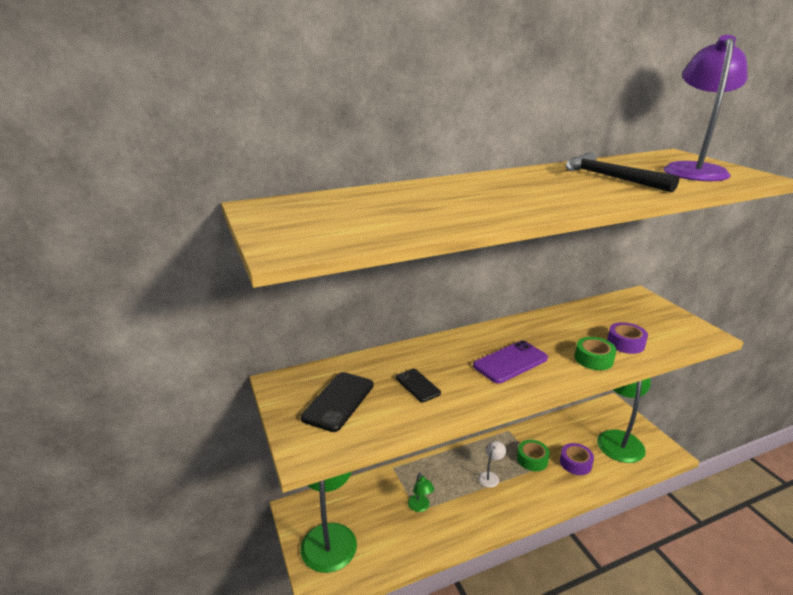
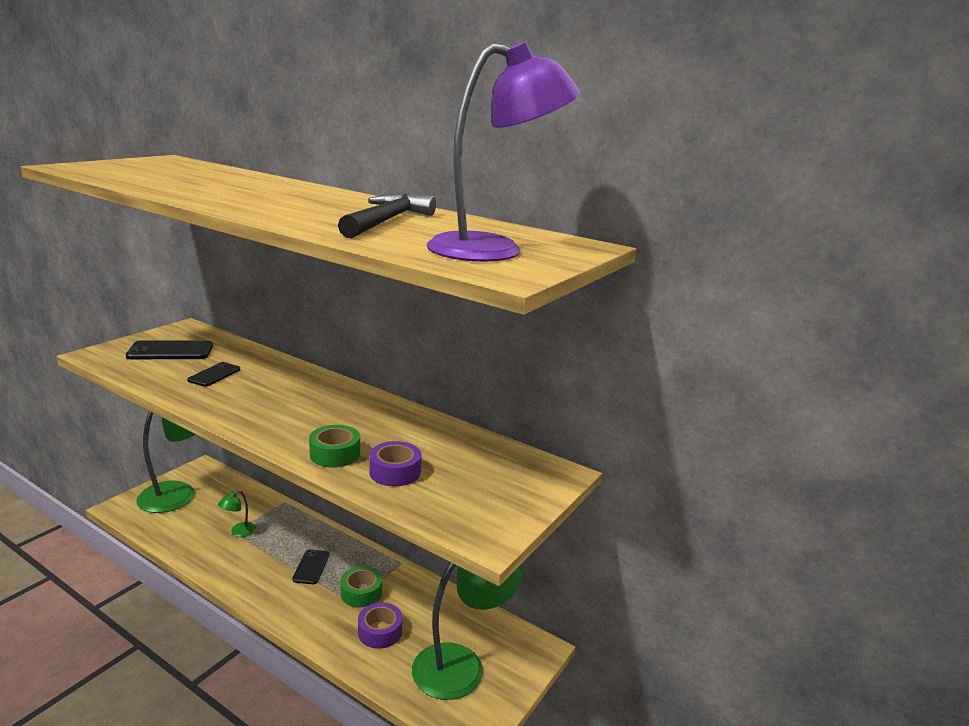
camera: 55 degrees right, 5 degrees down
(490, 476) = (311, 567): white lamp -> black phone
(510, 362) = (289, 409): purple phone -> none

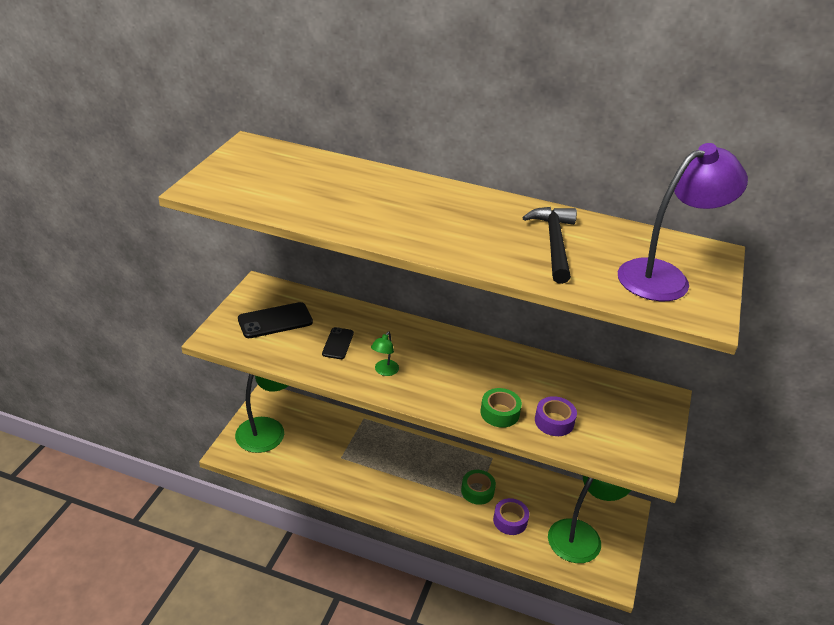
camera: 15 degrees left, 15 degrees up
(239, 532) = (346, 456): green lamp -> green lamp (384, 371)
(311, 567) = (425, 476): black phone -> none

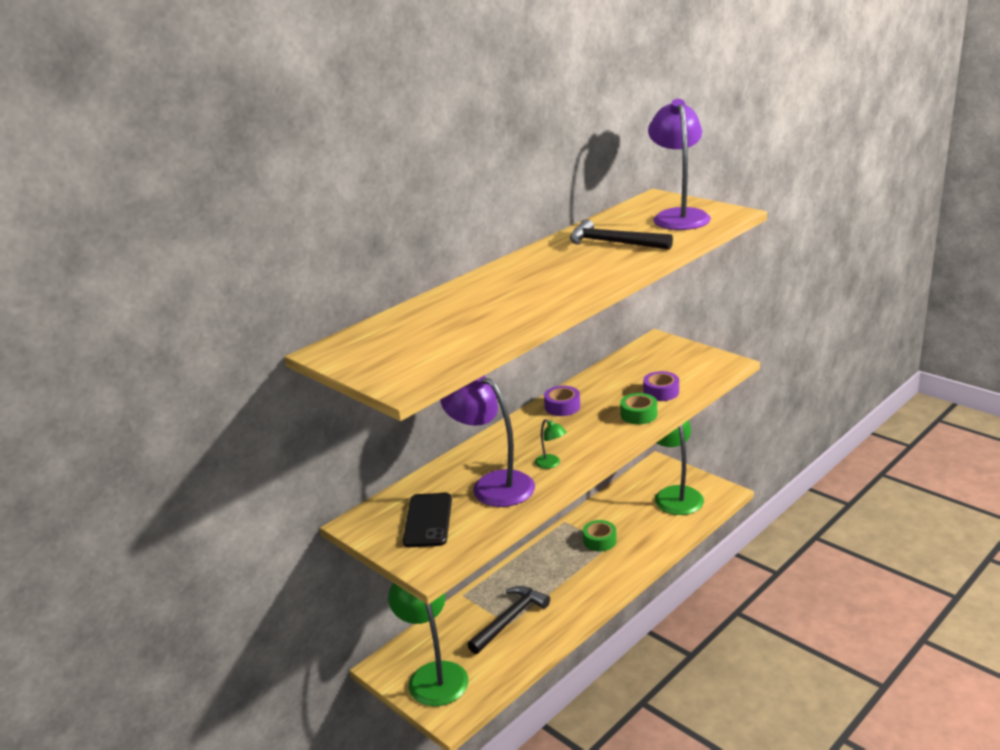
camera: 60 degrees left, 10 degrees down
(338, 343) = (493, 485): black phone -> purple lamp
(346, 457) = (510, 619): none -> black hammer
(510, 520) = (642, 530): purple tape -> purple tape (562, 407)

